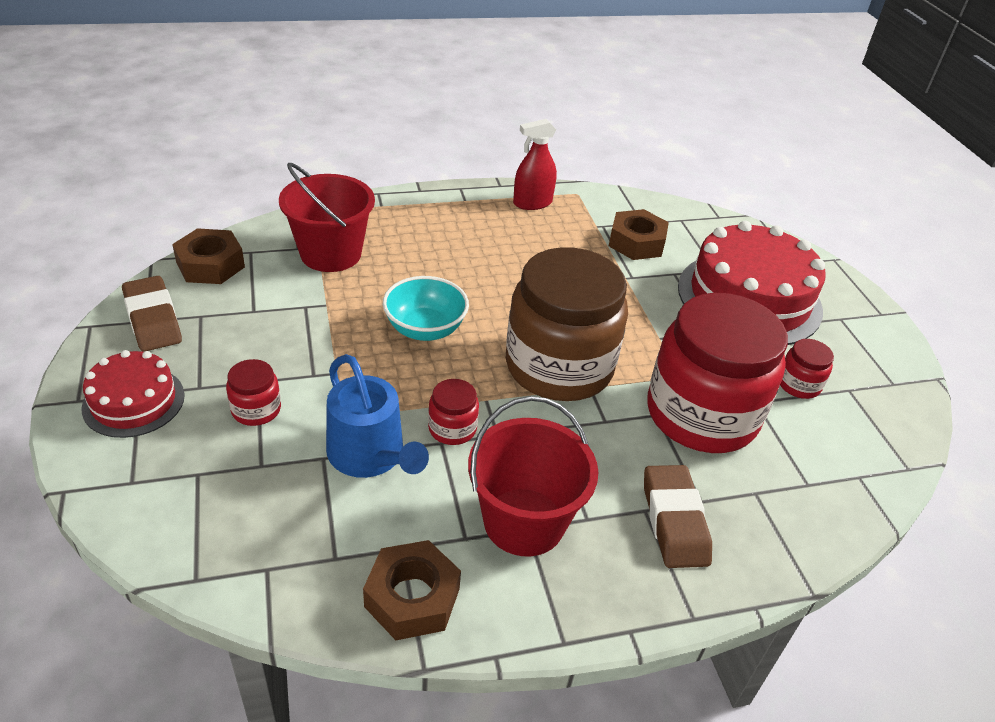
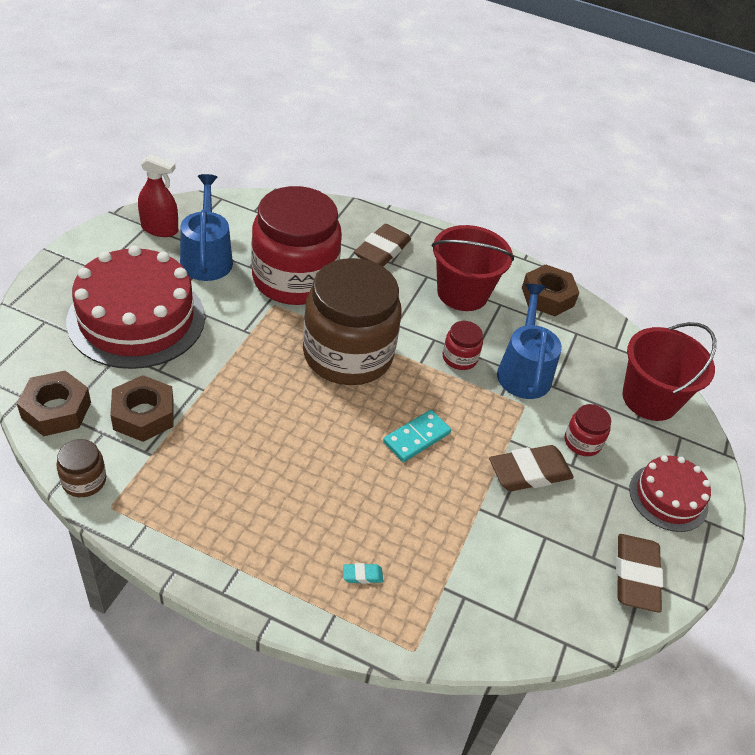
camera: 145 degrees left, 5 degrees up
(210, 265) = (562, 621): brown nut -> brown nut (56, 410)
(298, 352) = (529, 472): none -> brown eraser
(331, 253) = (437, 569): red bucket -> red bucket (649, 399)
(382, 229) = (362, 575): none -> turquoise eraser
(425, 329) = (416, 437): turquoise bowl -> turquoise domino
(532, 203) = (174, 521): red spray bottle -> red spray bottle (159, 229)
(611, 197) = (84, 481): none -> brown jar
(798, 384) = (206, 258): red jar -> blue watering can

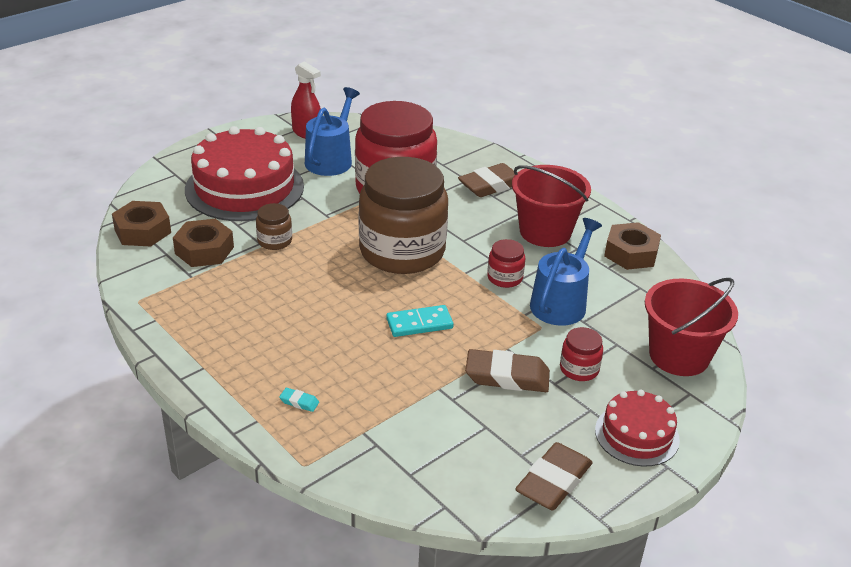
camera: 30 degrees right, 10 degrees down
(84, 481) = (130, 279): brown jar -> brown jar (274, 241)

